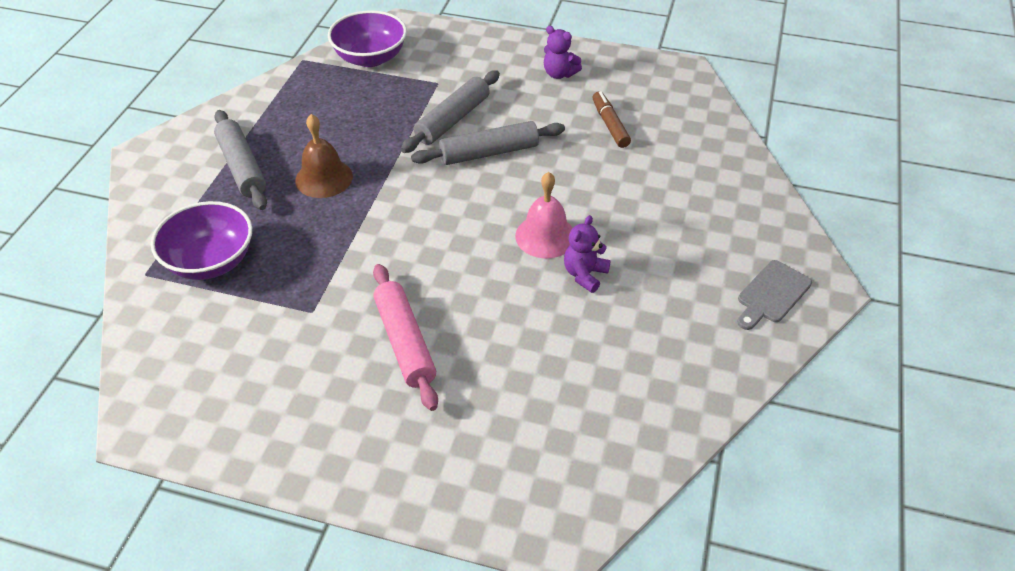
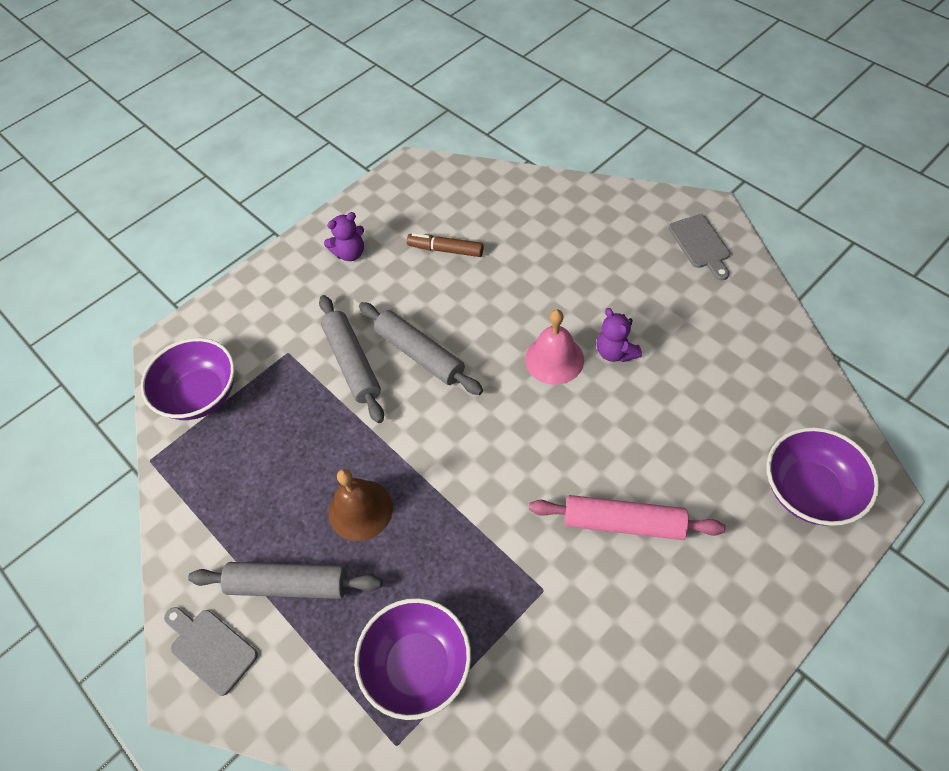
camera: 55 degrees left, 10 degrees up
(176, 151) = (210, 648): none -> grey cutting board
(489, 153) = (420, 354): grey rolling pin -> grey rolling pin turned 60 degrees counterclockwise
(526, 476) = (809, 491): none -> purple bowl

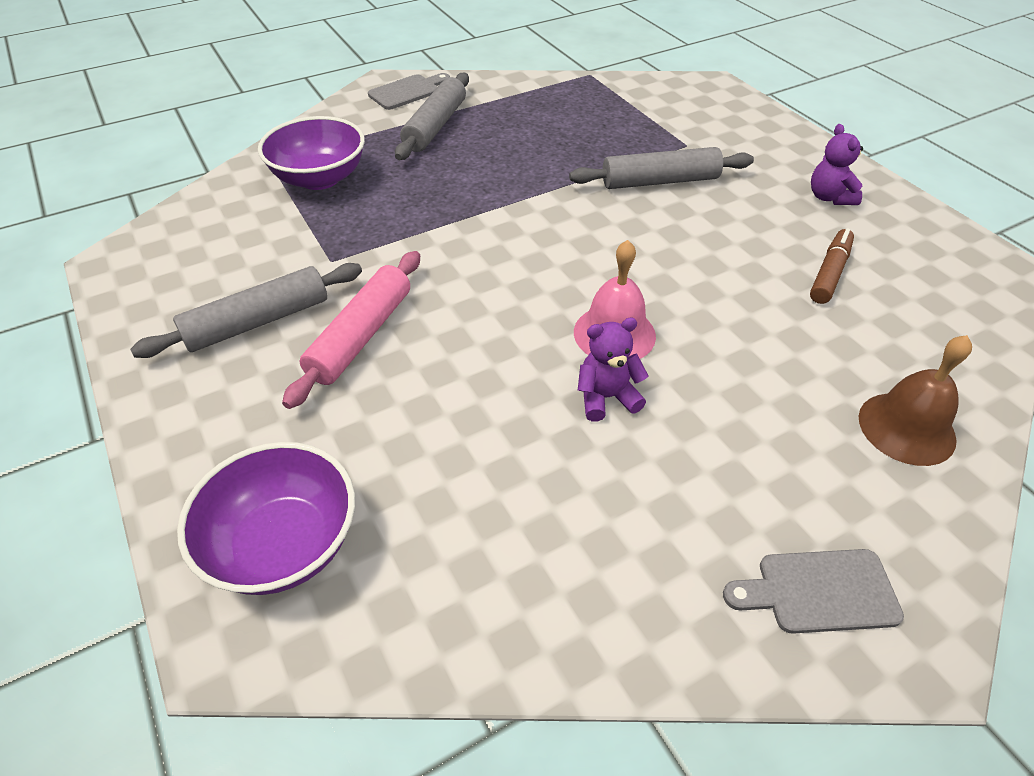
camera: 100 degrees right, 10 degrees down
(200, 395) = (650, 98): purple bowl -> none
(360, 510) = (483, 167): brown bell -> brown bell (906, 428)
(420, 354) = (658, 227): grey rolling pin -> grey rolling pin (258, 322)

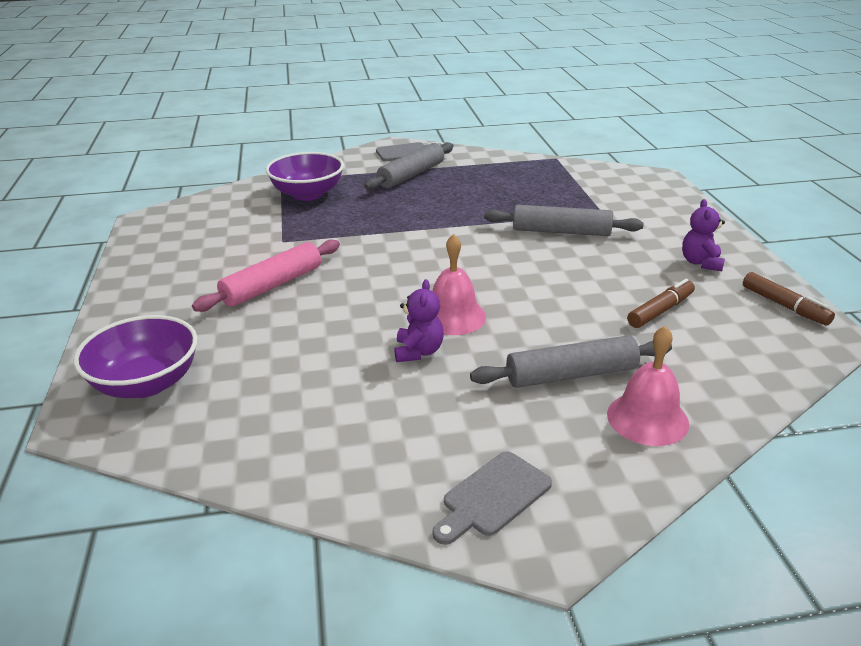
camera: 20 degrees right, 15 degrees down
(258, 322) = (212, 266): grey rolling pin -> grey rolling pin (571, 375)
(606, 397) = (418, 352): purple teddy bear -> purple teddy bear turned 90 degrees clockwise
(819, 592) = (493, 497): grey cutting board -> grey cutting board turned 60 degrees counterclockwise
(906, 428) = (647, 418): brown bell -> pink bell
(942, 239) = (784, 306): none -> brown marker

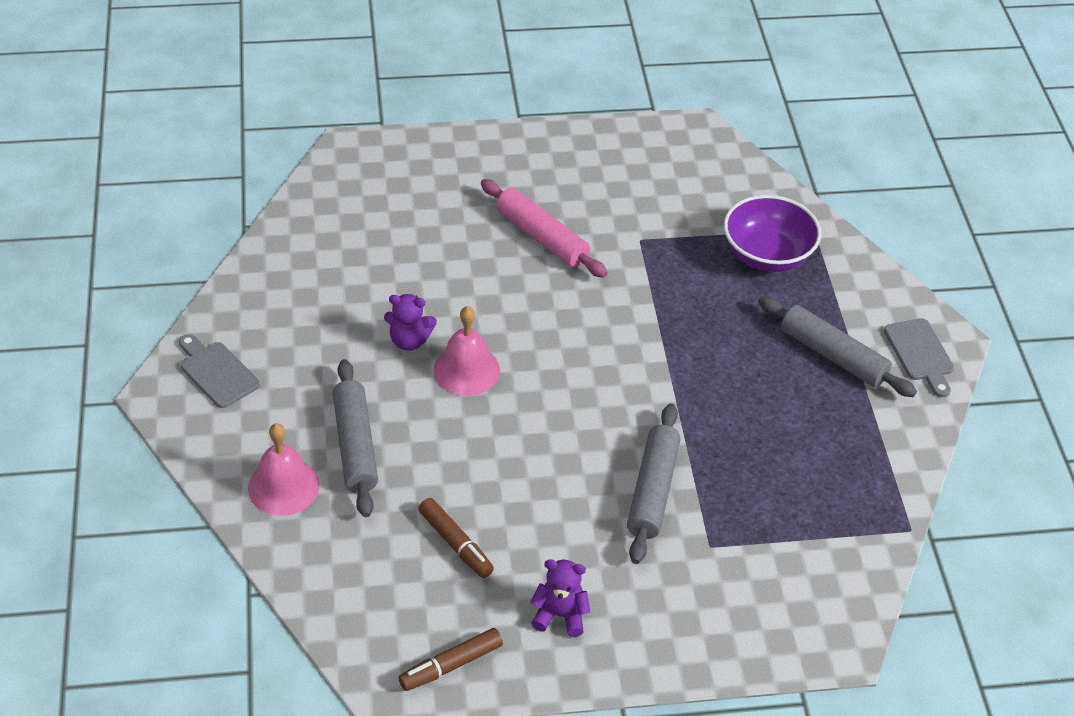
camera: 90 degrees right, 15 degrees up
(146, 383) = (391, 174): purple bowl -> none

